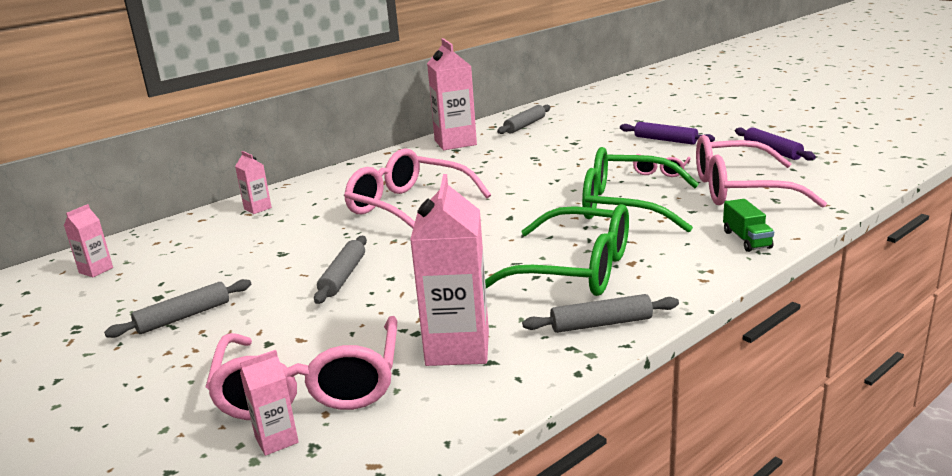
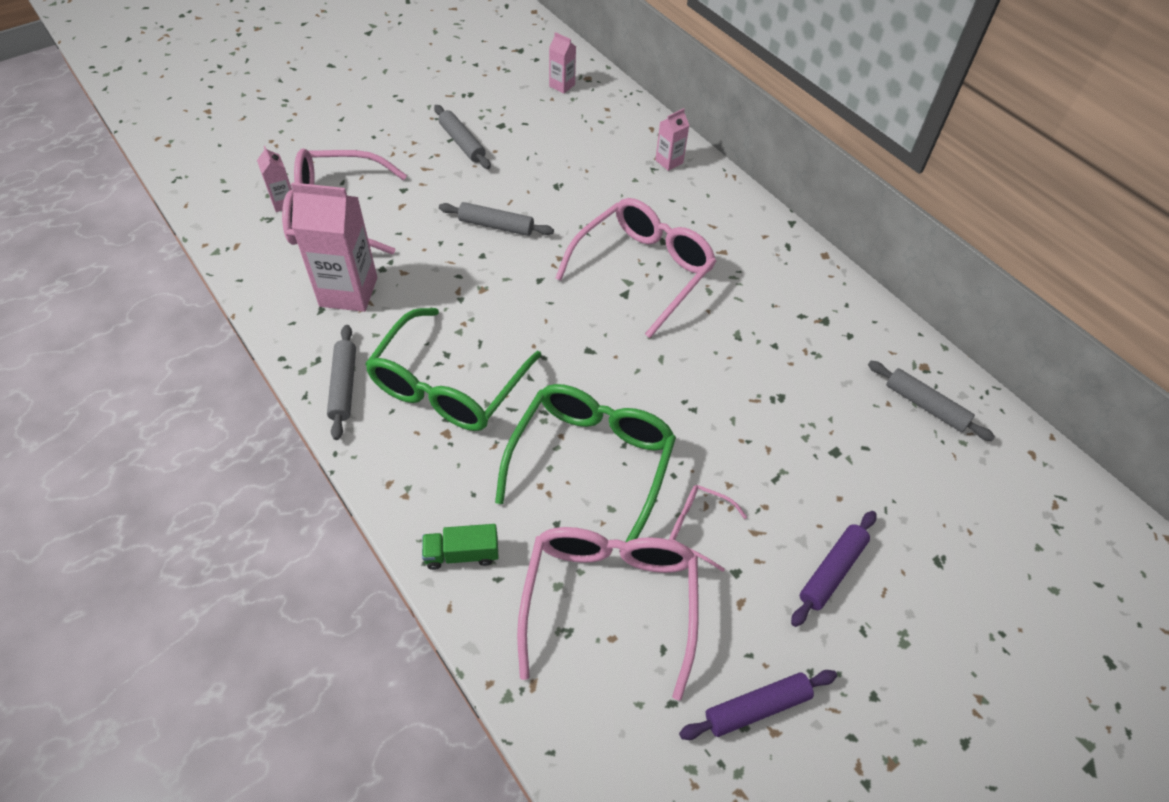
camera: 90 degrees right, 30 degrees up
(455, 142) = (854, 321): pink carton -> none

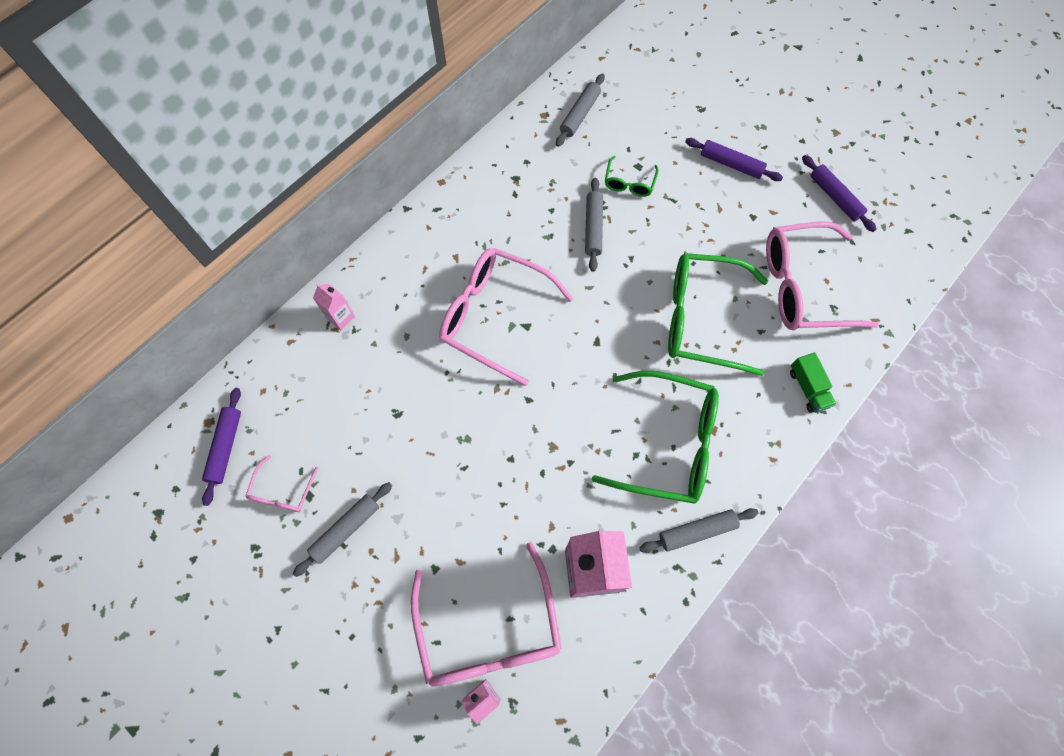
camera: 100 degrees left, 15 degrees up
(496, 225) = (467, 457): grey rolling pin -> grey rolling pin (593, 228)
(562, 85) = (226, 447): pink carton -> purple rolling pin
(698, 528) = (729, 242): pink glasses -> pink glasses (283, 491)
(809, 435) = (629, 182): none -> green glasses

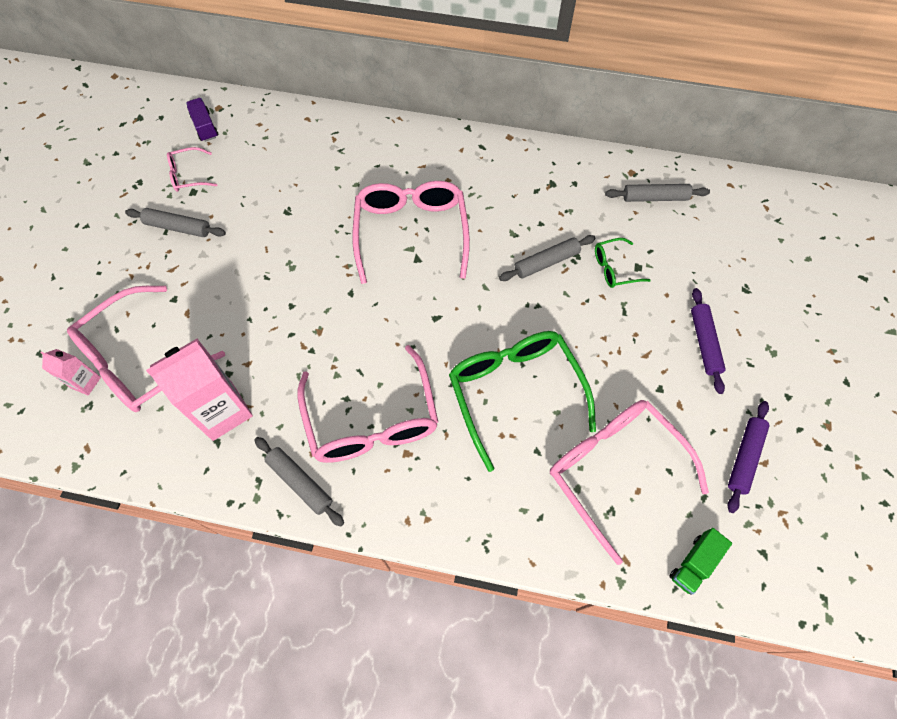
camera: 60 degrees right, 5 degrees down
(226, 447) = (205, 127): purple rolling pin -> purple truck
(341, 317) = (345, 137): pink carton -> none
(666, 443) = (371, 418): green glasses -> pink glasses
(808, 388) = (503, 523): green truck -> green truck (694, 563)

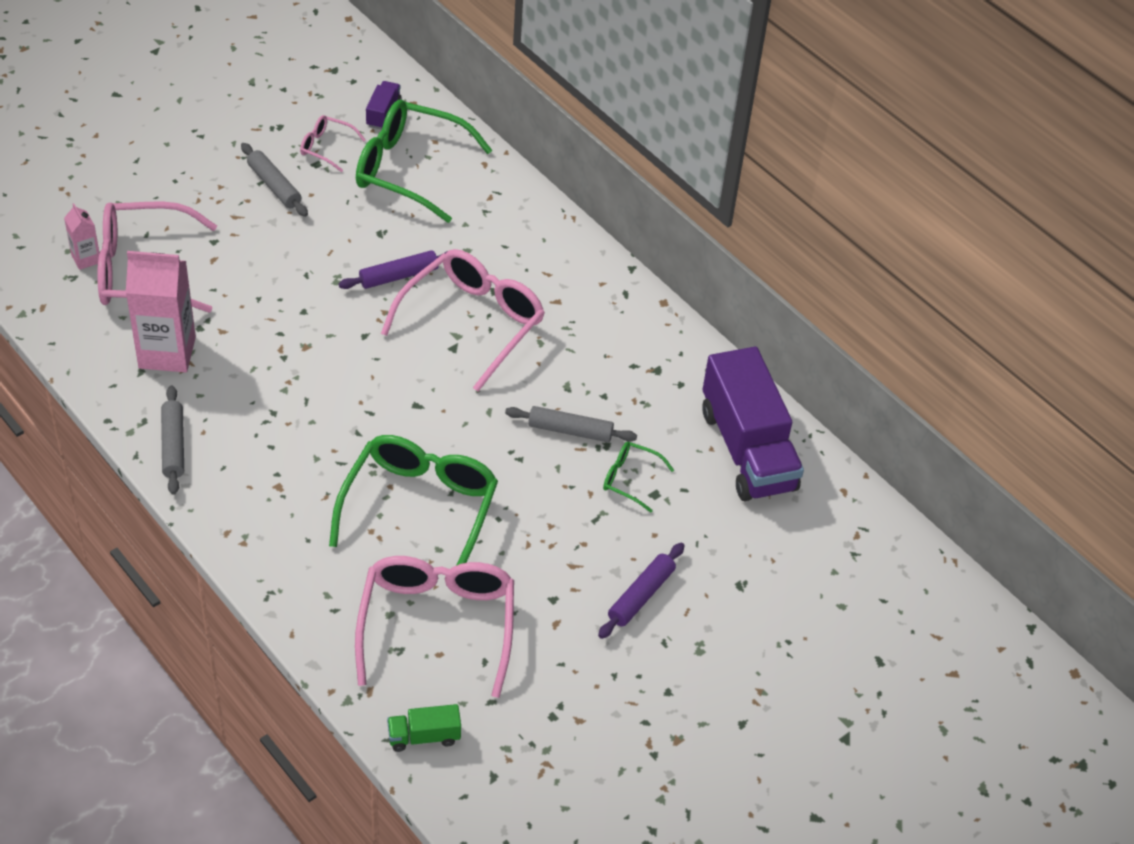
camera: 35 degrees right, 15 degrees down
(262, 154) = (410, 170): none -> green glasses
(371, 418) = (277, 441): pink glasses -> none
(655, 198) = (747, 450): grey rolling pin -> purple truck
(744, 457) = (565, 702): purple rolling pin -> purple rolling pin (399, 276)

